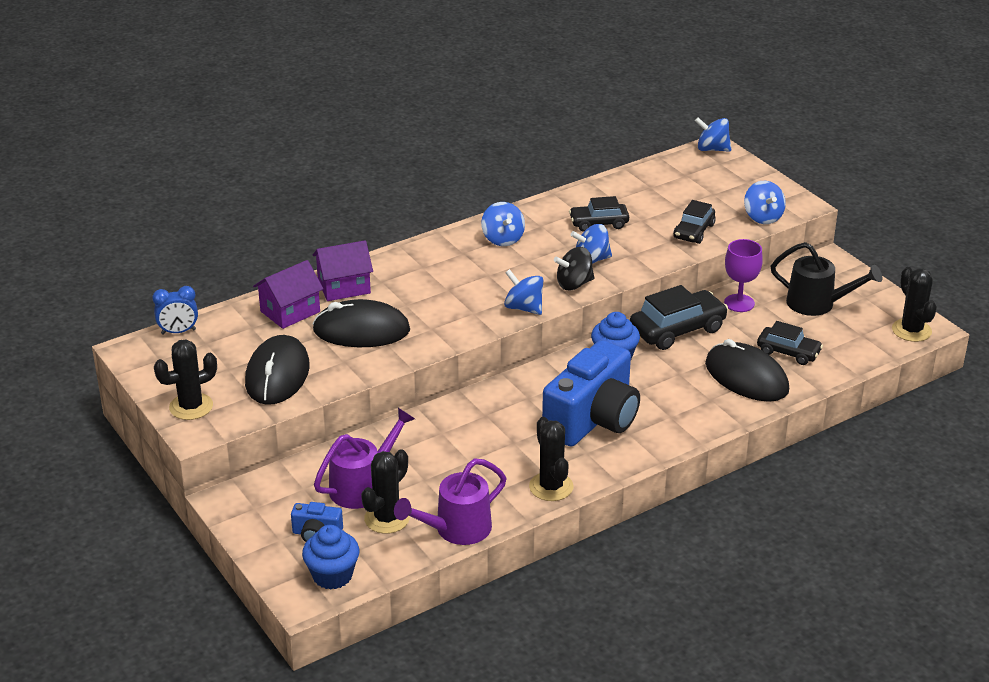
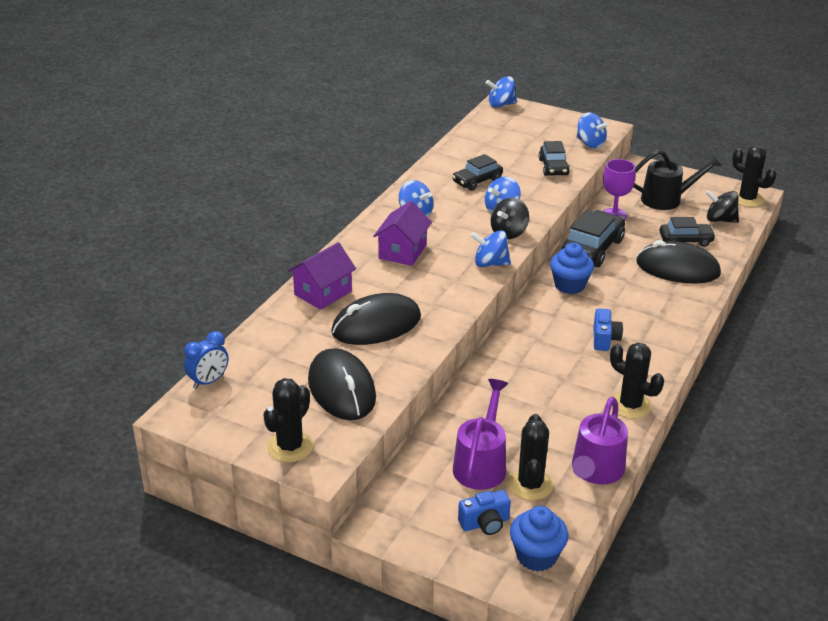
camera: 30 degrees left, 0 degrees up
(290, 311) = (296, 329): purple house -> purple house (402, 251)
(593, 419) = (604, 339): blue camera -> blue camera, size x0.43
(853, 343) = (720, 220): none -> black spinning top

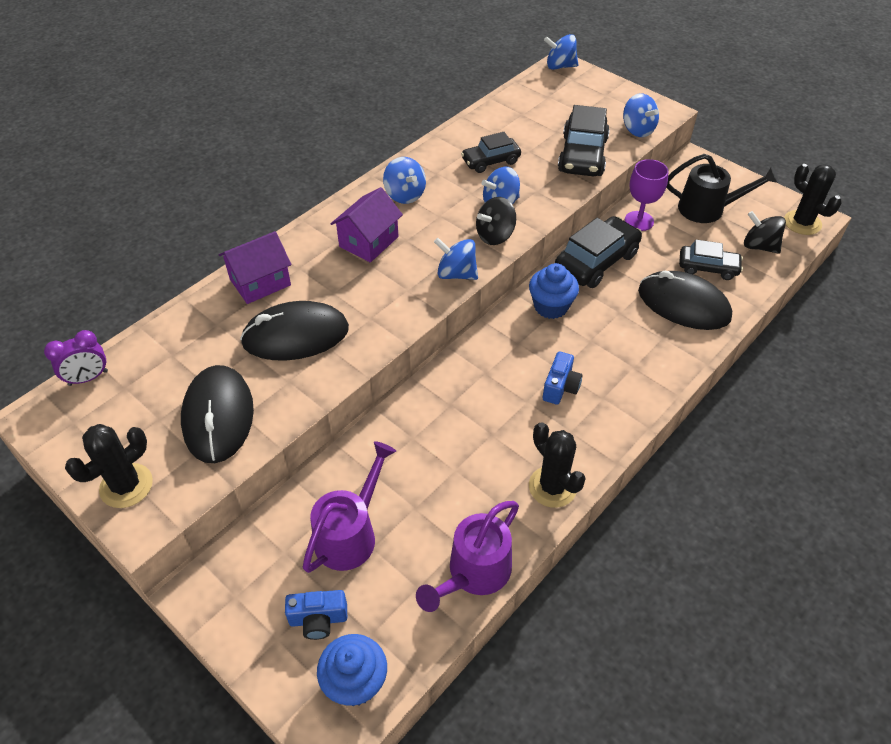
camera: 15 degrees right, 15 degrees up
(208, 381) = (88, 378): blue clock -> purple clock
(530, 485) = (392, 576): black cactus -> none
(553, 167) = (583, 155): black car -> black car, size x1.59

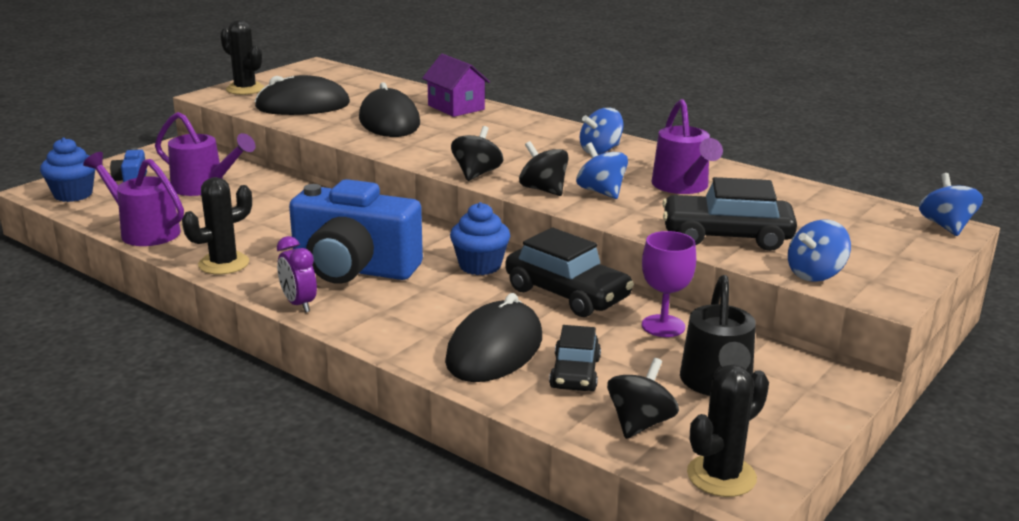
camera: 85 degrees right, 25 degrees down
(88, 378) = (348, 72): purple clock -> purple clock (299, 304)
(369, 242) = (519, 139): purple house -> none
(456, 274) = (476, 174): blue spinning top -> black spinning top
(490, 161) = (683, 187): black car -> purple watering can
(560, 387) = (354, 269): blue camera -> blue camera, size x2.33

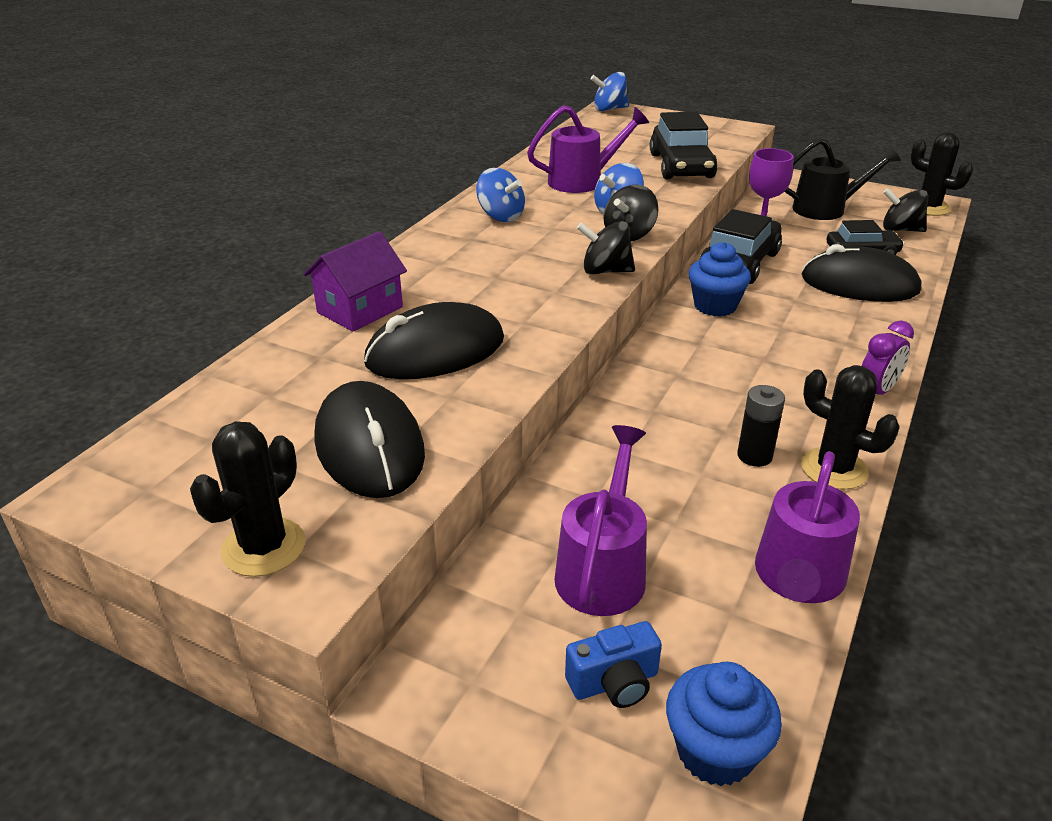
camera: 100 degrees left, 10 degrees up
(260, 241) = (754, 456): none -> black battery
(354, 269) = (776, 374): blue camera -> none
(815, 274) = (725, 143): blue spinning top -> none

